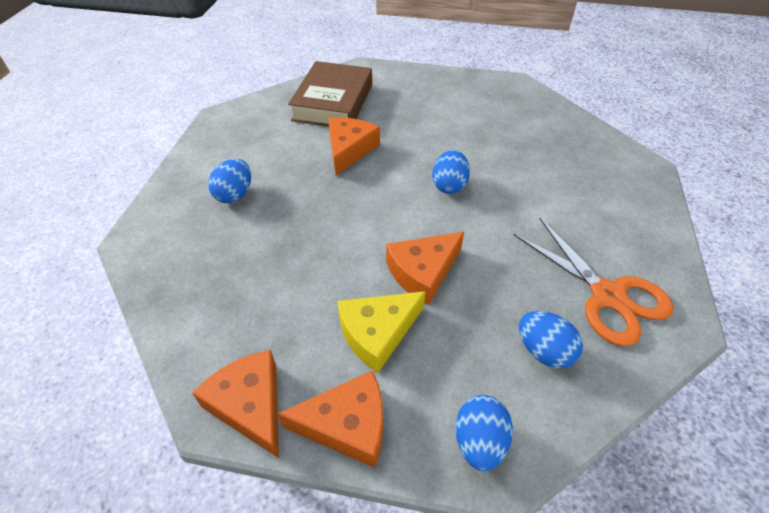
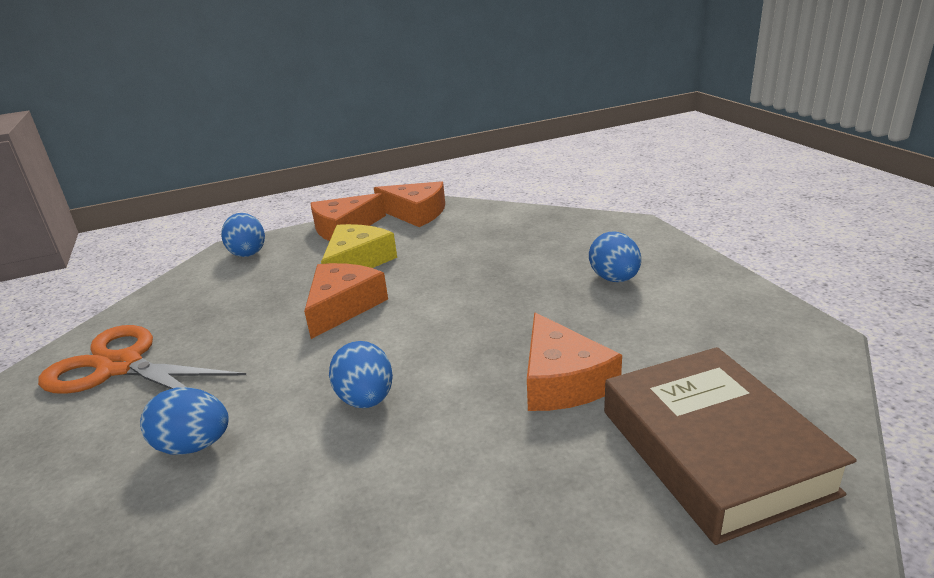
camera: 150 degrees right, 20 degrees down
(543, 351) = (199, 304): blue egg -> blue egg (194, 445)

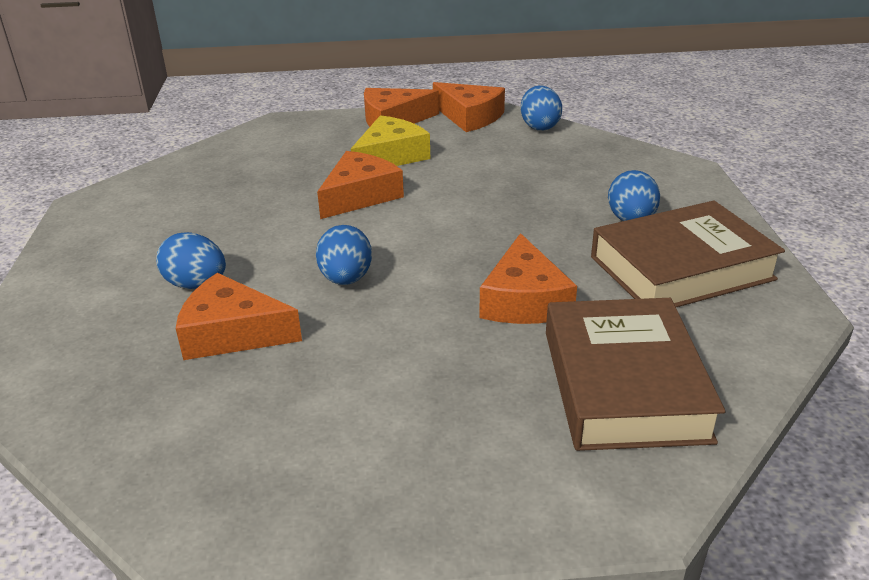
camera: 15 degrees right, 5 degrees up
(121, 366) = (157, 210): orange scissors -> none
(248, 252) = (294, 128): blue egg -> blue egg (539, 126)
(258, 497) = (232, 333): none -> orange cheese
(687, 315) = (681, 268): none -> brown book

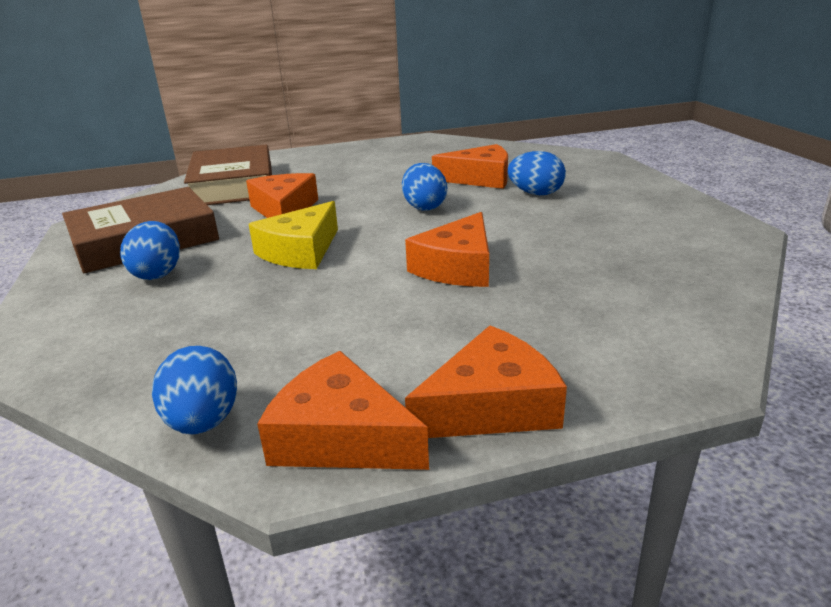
camera: 170 degrees right, 5 degrees down
(390, 156) = (452, 323): yellow cheese -> yellow cheese (301, 251)

